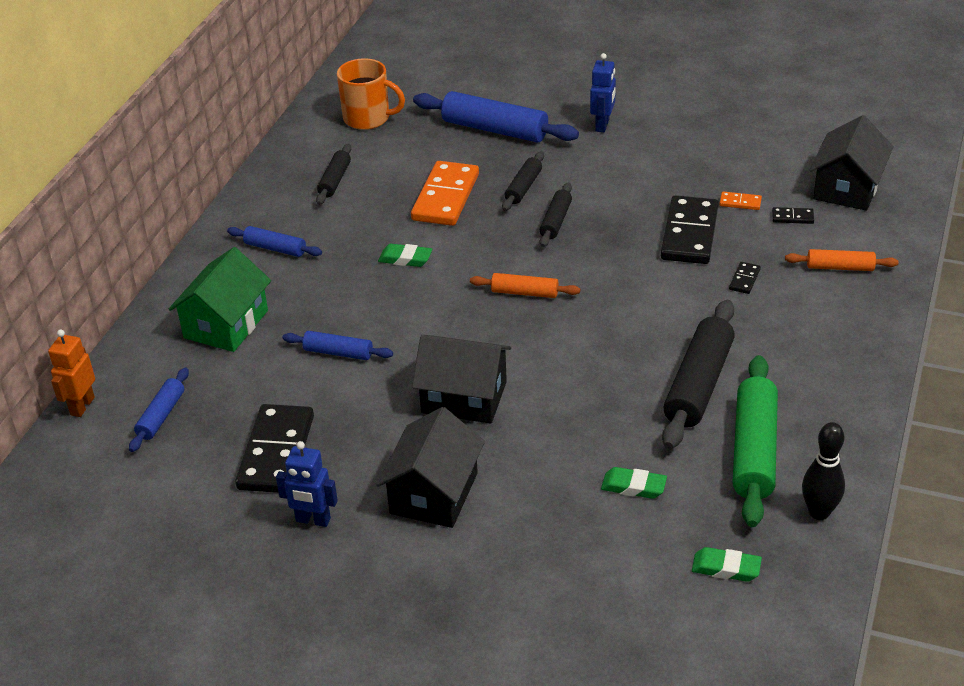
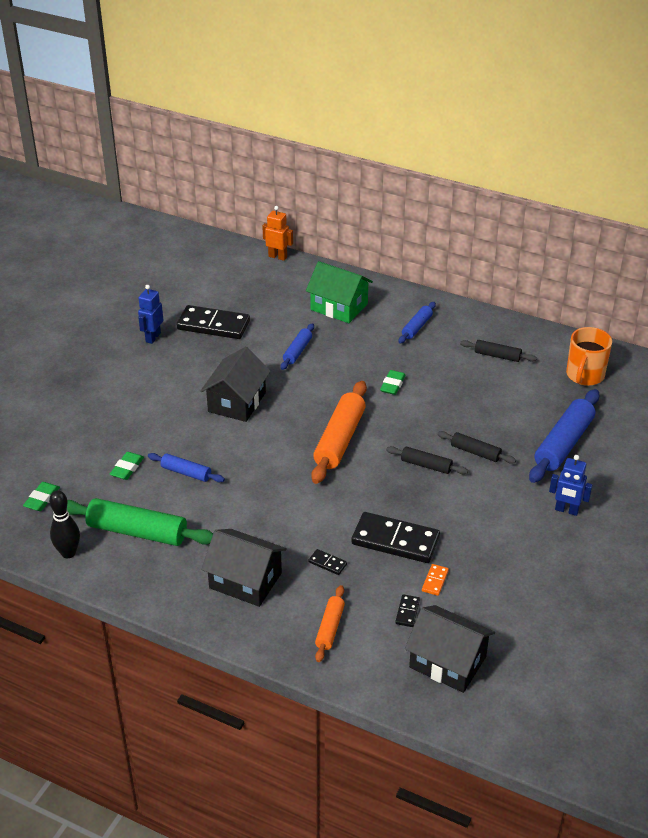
camera: 95 degrees right, 0 degrees up
(161, 416) = (260, 284): blue rolling pin -> blue rolling pin (186, 472)
(434, 493) = (155, 383): black house -> black house (245, 580)
(446, 197) = (467, 410): orange domino -> none
(524, 292) = (340, 440): orange rolling pin -> orange rolling pin, size x1.84
(698, 384) = (213, 515): black rolling pin -> none

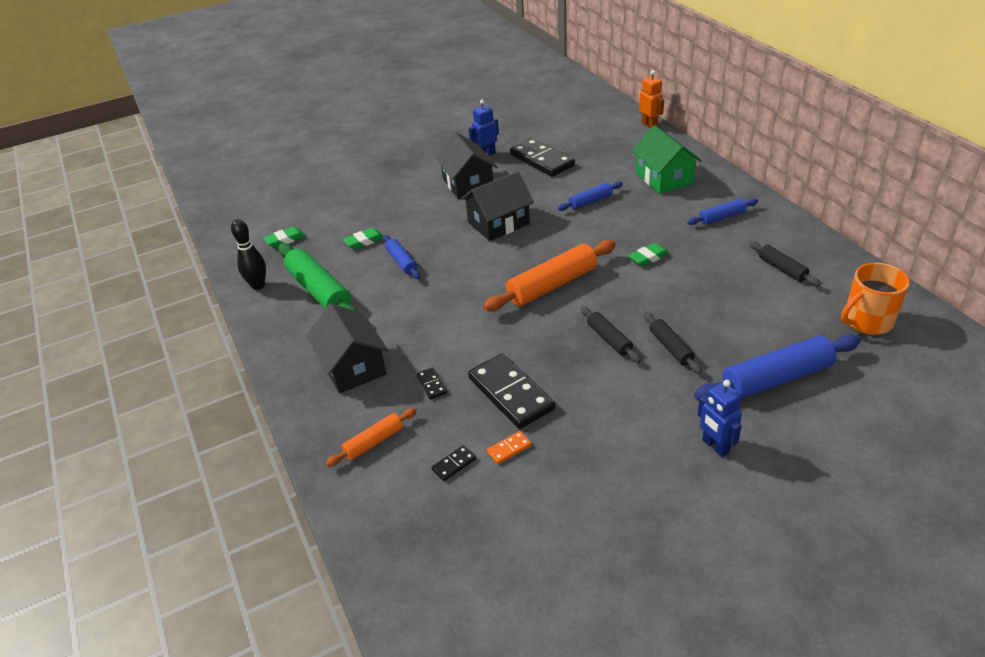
camera: 40 degrees right, 0 degrees up
(447, 662) = (441, 534): black house -> black house (467, 184)

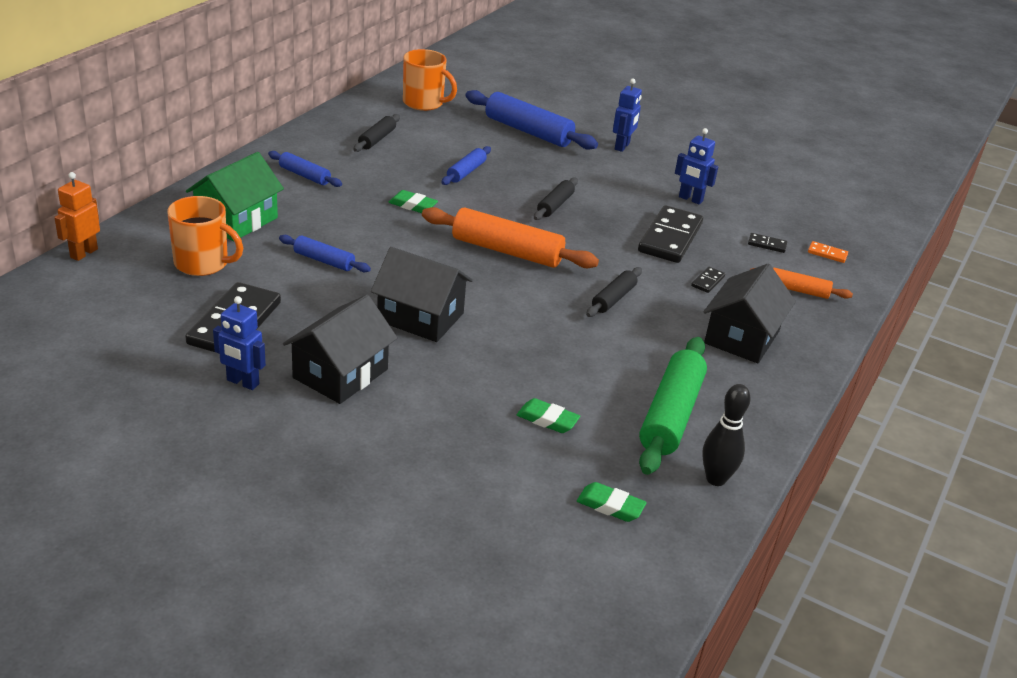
camera: 130 degrees left, 5 degrees down
(402, 262) = (559, 368): blue rolling pin -> blue rolling pin (466, 172)
(509, 449) = (723, 224): orange domino -> orange domino (827, 254)
(571, 448) = (690, 199): none -> blue robot
(614, 159) = (202, 263): none -> orange mug
(670, 347) = (536, 176): black rolling pin -> black rolling pin (613, 299)

